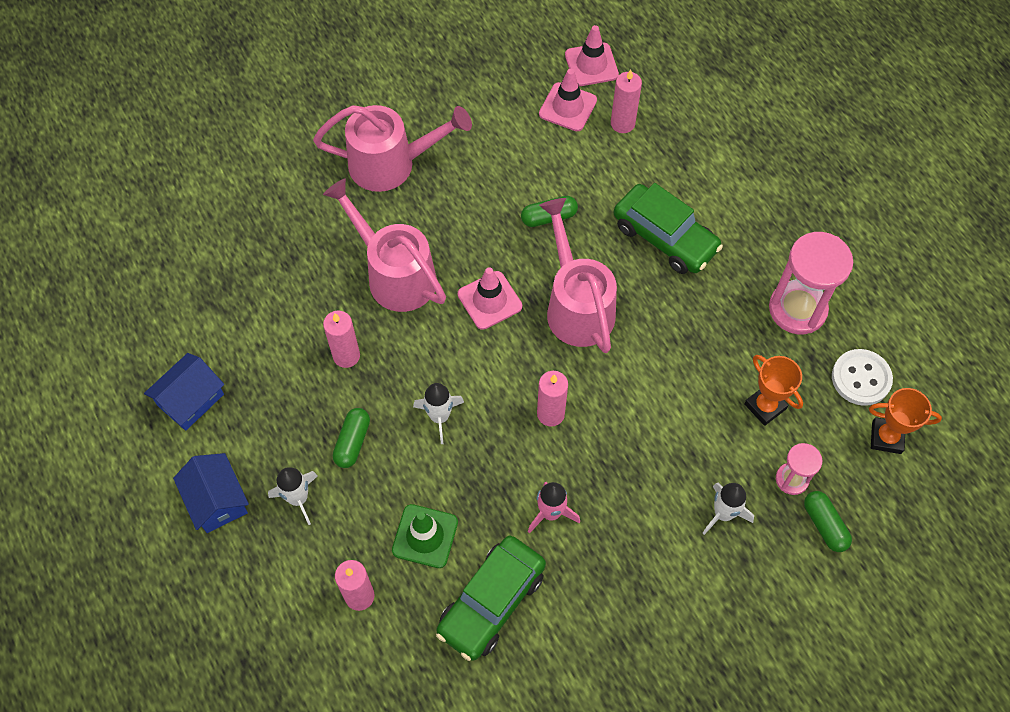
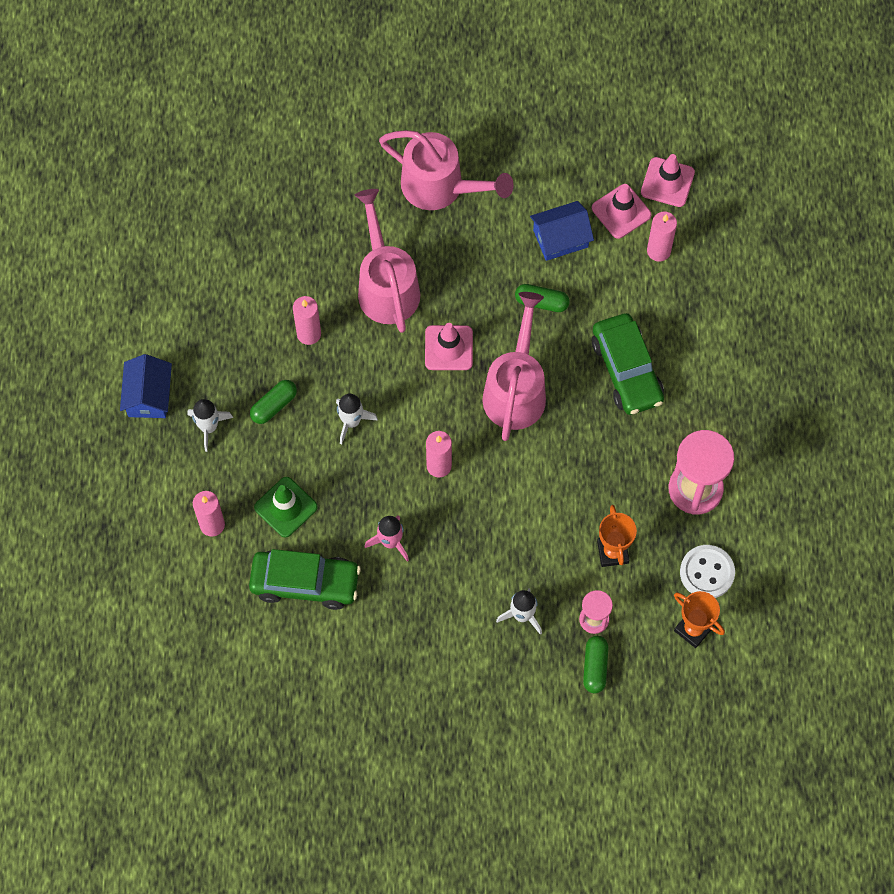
camera: 30 degrees right, 5 degrees up
(190, 400) = (171, 306): blue house -> blue house (560, 238)
(491, 602) = (305, 583): green car -> green car turned 150 degrees counterclockwise

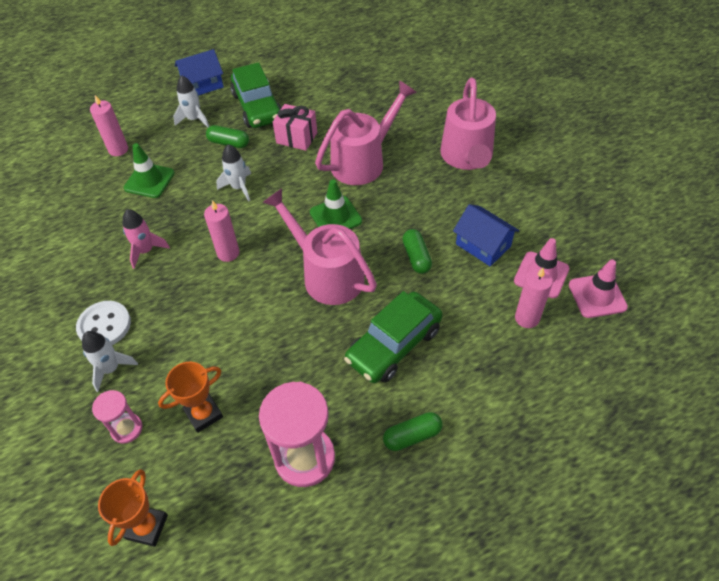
camera: 65 degrees right, 15 degrees down
(305, 583) = (90, 216): green car -> green car (257, 107)
(309, 334) = (296, 138): pink candle -> pink gift
(448, 348) = (335, 217): pink traffic cone -> green traffic cone
(516, 389) = (326, 274): pink watering can -> pink watering can turned 120 degrees counterclockwise
(595, 667) = (76, 452): green capsule -> green capsule (412, 436)
(707, 572) = (217, 511): white button -> white button (104, 325)

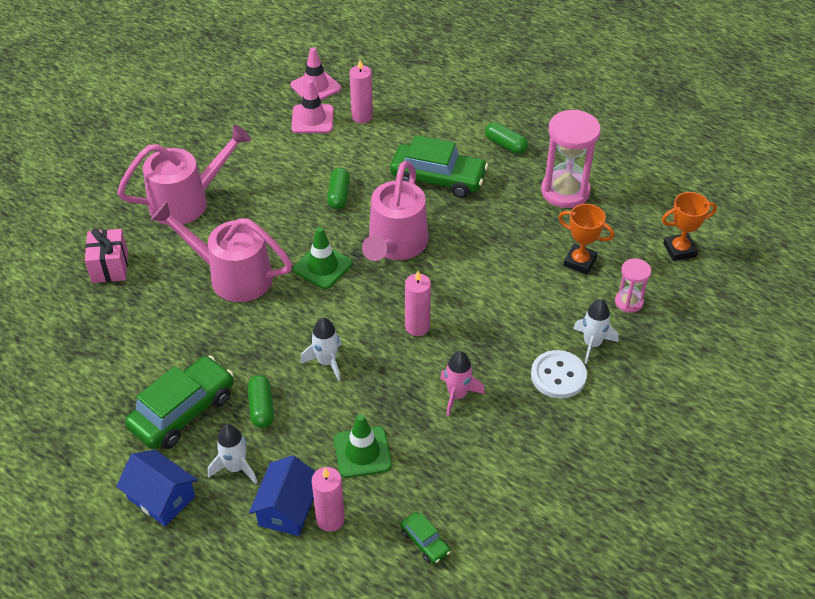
camera: 120 degrees left, 5 degrees down
(59, 187) = (425, 542): none -> green car
(296, 138) = (222, 347): pink gift -> pink gift (110, 267)
(416, 257) = (339, 195): green capsule -> green capsule turned 45 degrees counterclockwise
(483, 245) = (299, 159): blue house -> blue house (287, 508)

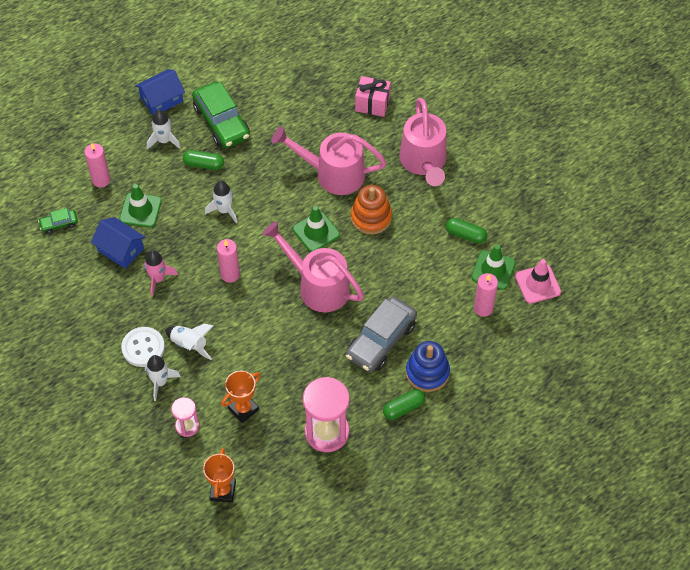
camera: 110 degrees right, 10 degrees up
(231, 275) = (332, 173): pink watering can -> pink watering can turned 120 degrees counterclockwise
(283, 225) = (371, 217): none -> orange stacking toy
(287, 508) = (120, 160): blue house -> blue house (120, 249)
(312, 119) = (493, 270): pink traffic cone -> green traffic cone
(339, 195) = (390, 263): green capsule -> green capsule (465, 235)
(438, 179) = (381, 340): green car -> grey car
(456, 138) = (427, 372): none -> blue stacking toy
(529, 333) = (189, 344): none -> white rocket

